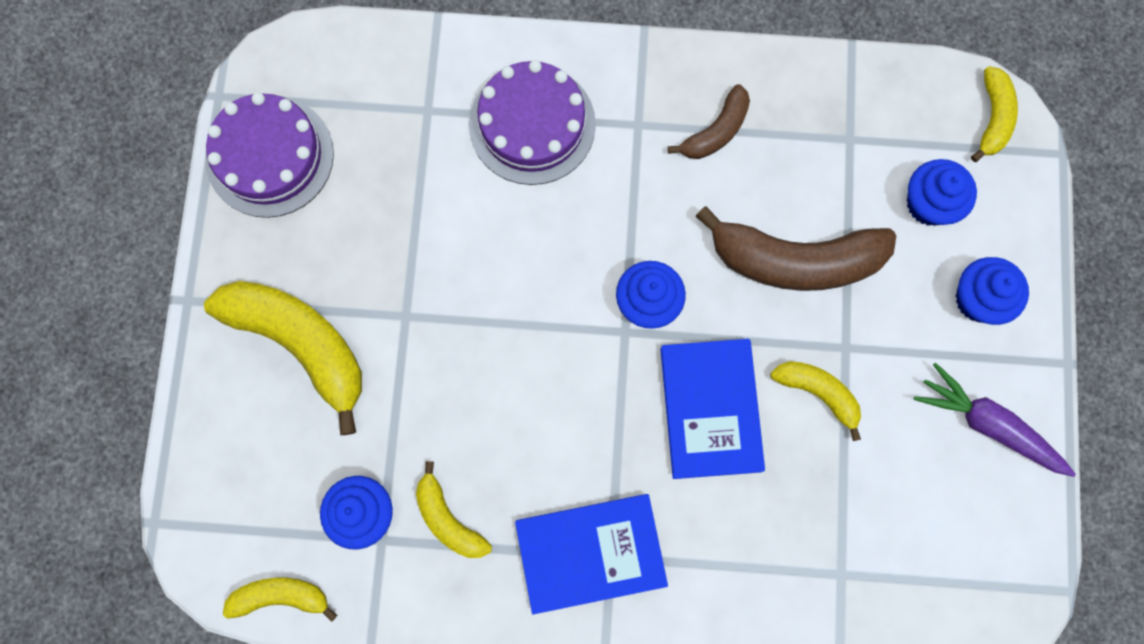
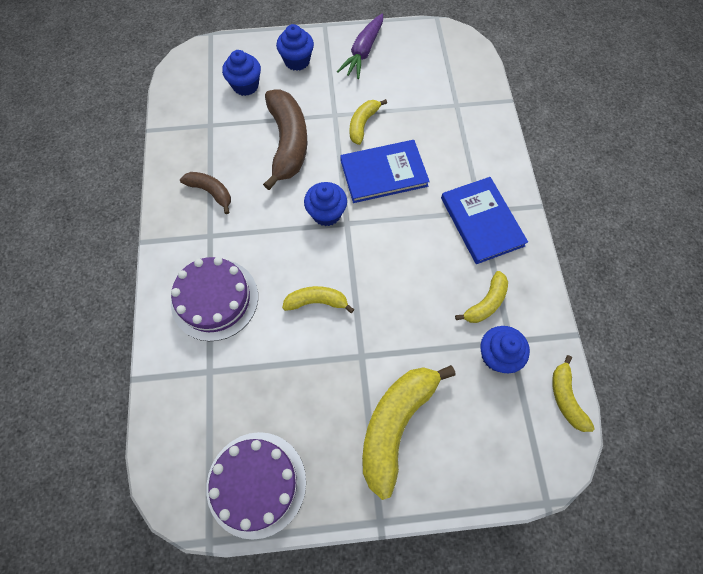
camera: 100 degrees left, 10 degrees down
(992, 118) = (192, 62): yellow banana -> yellow banana (316, 301)

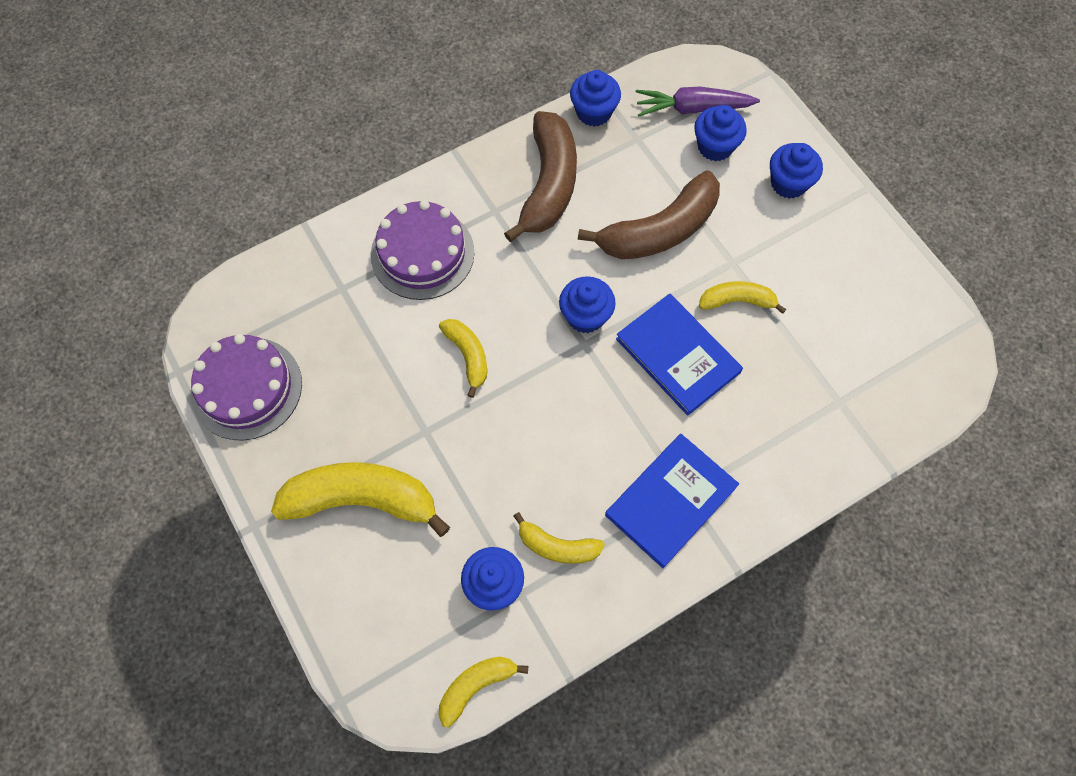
camera: 65 degrees right, 0 degrees up
(172, 140) = (593, 112): none -> blue cupcake
(211, 192) = (549, 184): brown banana -> brown banana, size x1.87
(363, 52) = (854, 252): purple carrot -> purple carrot (693, 108)

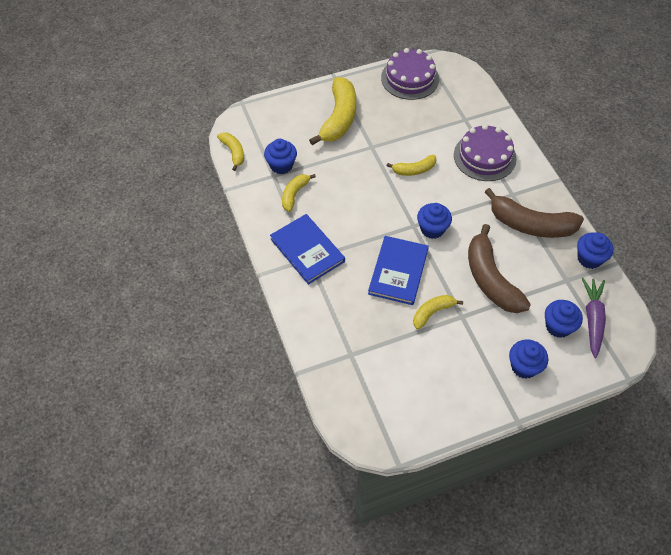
camera: 100 degrees right, 10 degrees down
(678, 355) = (398, 272): blue book -> blue book turned 45 degrees counterclockwise
(737, 301) = (432, 312): yellow banana -> yellow banana turned 135 degrees counterclockwise

